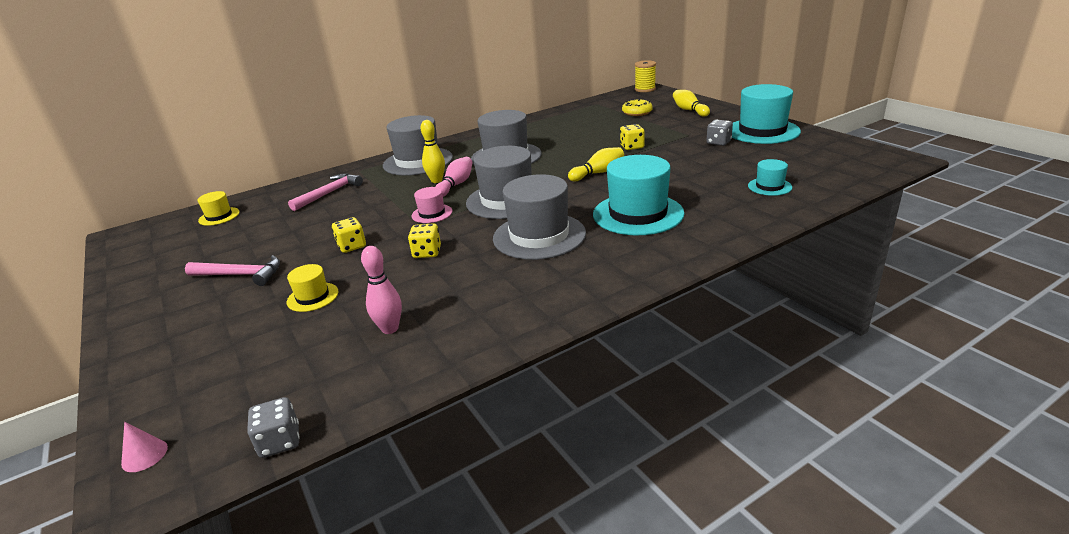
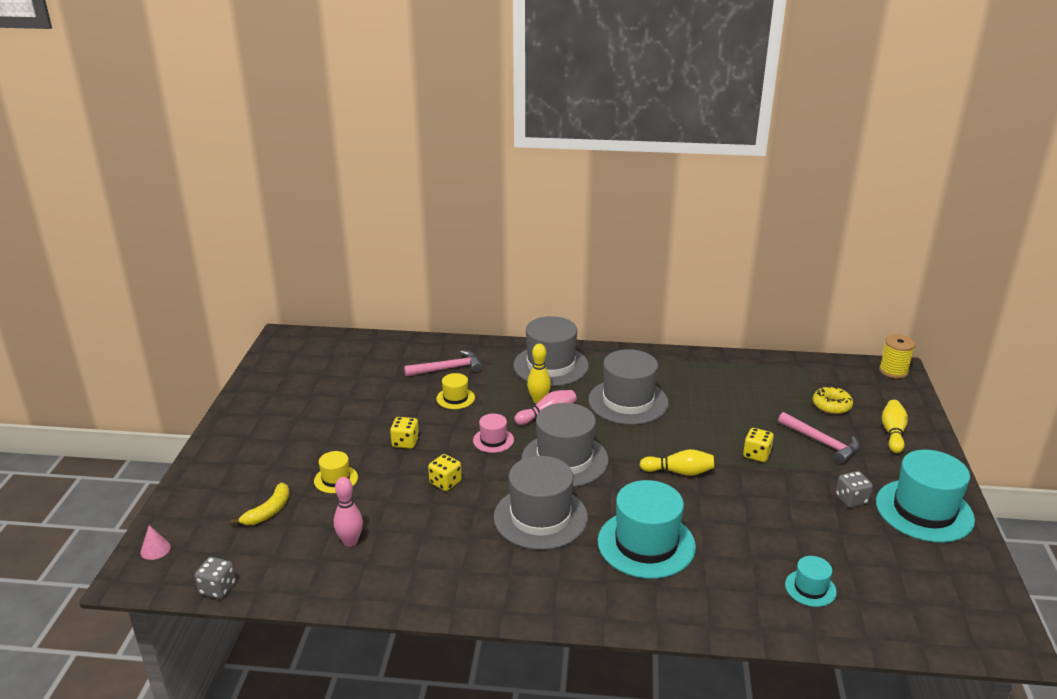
camera: 35 degrees right, 0 degrees up
(219, 216) = (355, 352): yellow hat -> yellow hat (455, 398)
(240, 275) = (315, 428): pink hammer -> pink hammer (821, 442)
(264, 352) = (268, 511): none -> yellow banana

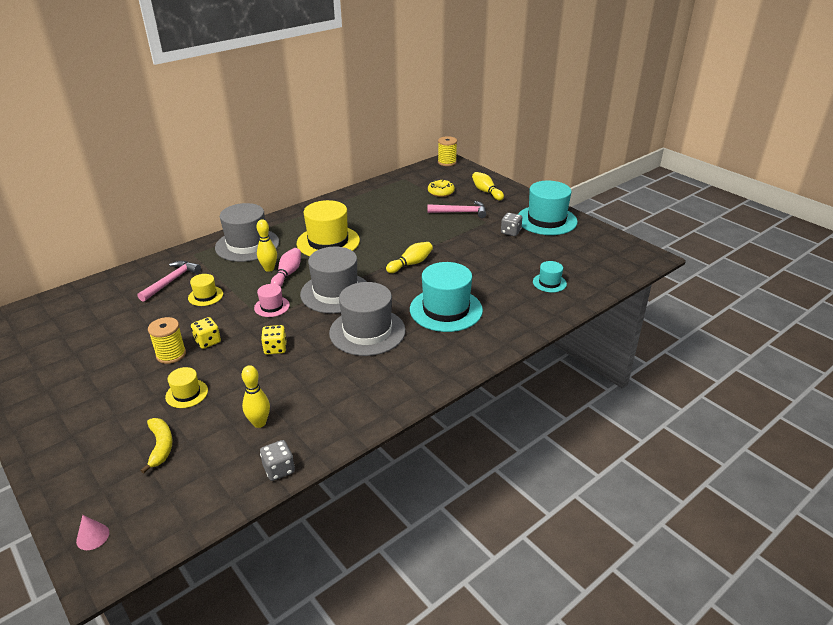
camera: 45 degrees left, 5 degrees up
(217, 588) = (196, 521): grey dice -> grey dice (279, 469)
(350, 541) = (259, 423): pink bowling pin -> yellow bowling pin
(367, 437) = (171, 354): none -> yellow spool
(628, 401) = (328, 242): grey hat -> yellow hat
(756, 454) = (438, 234): yellow dice -> none

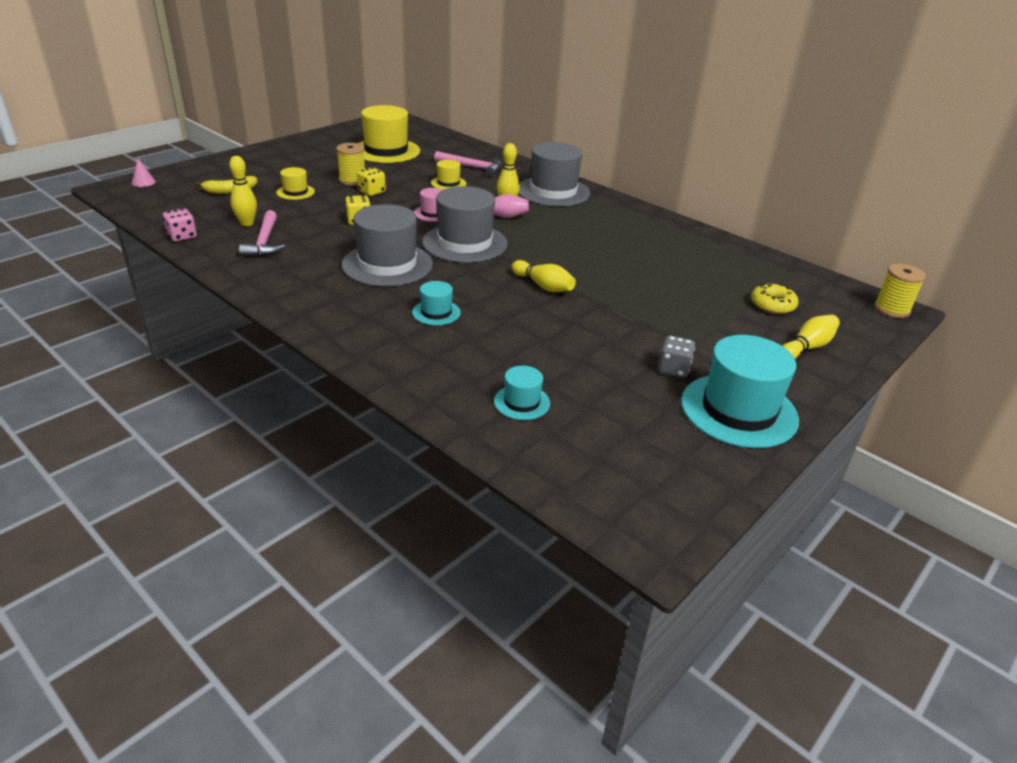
camera: 80 degrees right, 0 degrees up
(279, 469) = (182, 236): grey dice -> pink dice
(328, 242) = (578, 232): yellow hat -> yellow hat (386, 151)
(446, 310) = (436, 312): turquoise hat -> turquoise hat, size x0.49
(460, 212) = (714, 323): pink hammer -> pink hammer (264, 242)

